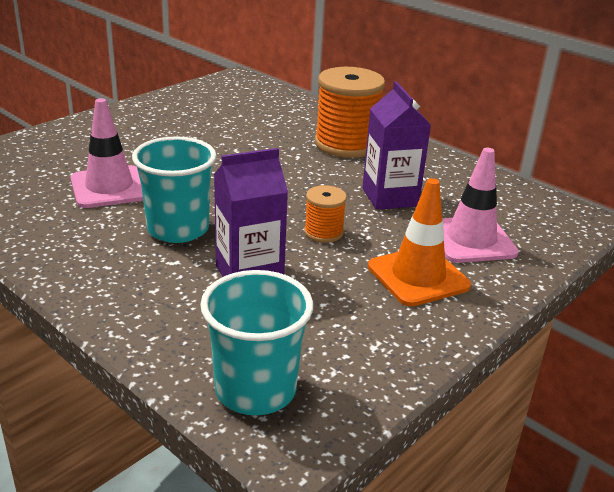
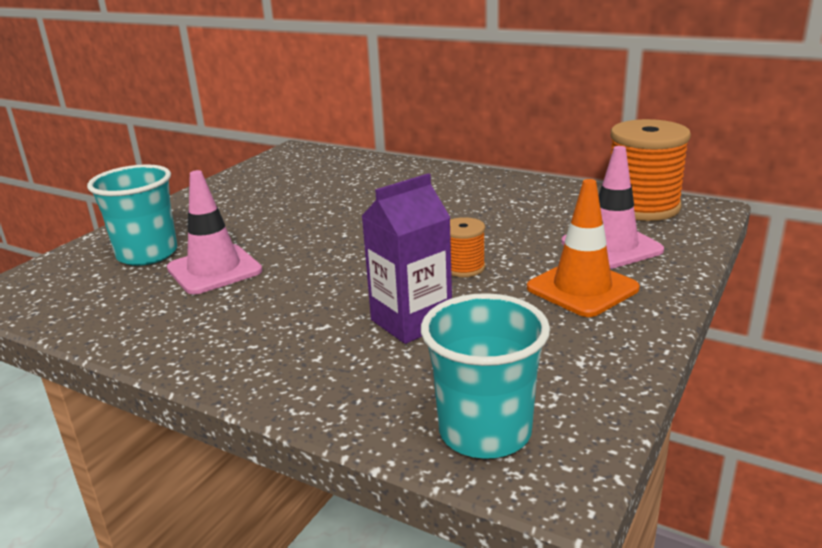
camera: 10 degrees left, 5 degrees down
(178, 229) = (311, 294): turquoise cup -> turquoise cup (147, 254)
(346, 144) = (438, 187): orange spool -> orange spool (642, 207)
(390, 197) = (509, 224): purple carton -> none

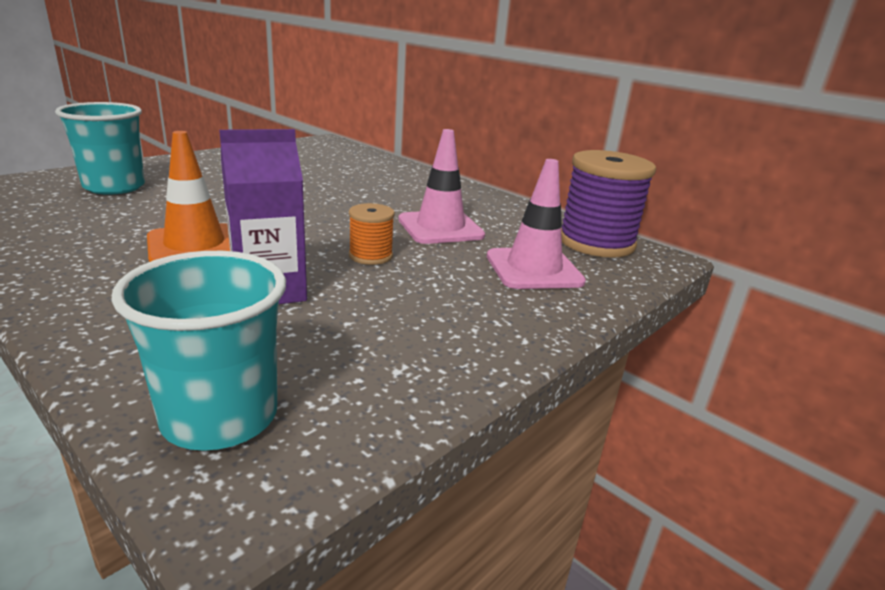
camera: 10 degrees right, 0 degrees up
(214, 270) = (151, 209): pink traffic cone -> pink traffic cone (440, 228)
(582, 288) = (468, 300): orange traffic cone -> orange traffic cone (195, 246)
(642, 207) = (596, 242): orange spool -> purple spool

